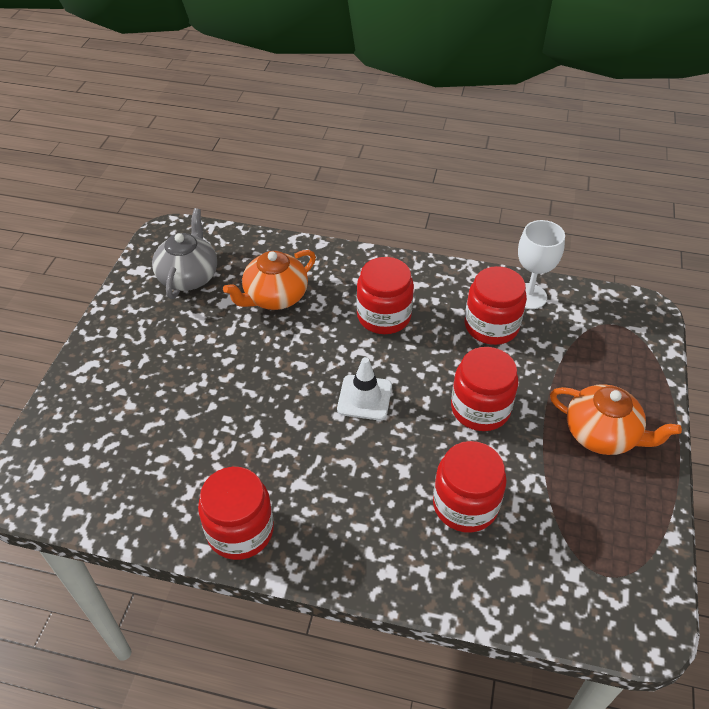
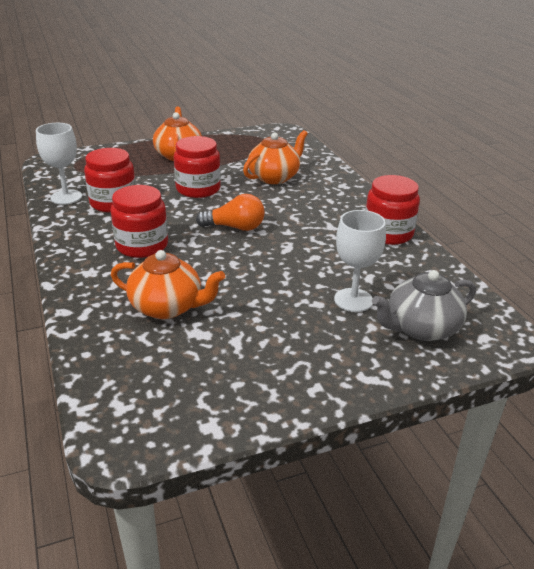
camera: 125 degrees left, 15 degrees down
(170, 416) = (353, 300): none -> white goblet
(188, 276) = (187, 378): grey teapot -> grey teapot (421, 328)
(364, 398) = (235, 227): white traffic cone -> orange light bulb
(465, 504) = (274, 177): red jar -> orange teapot

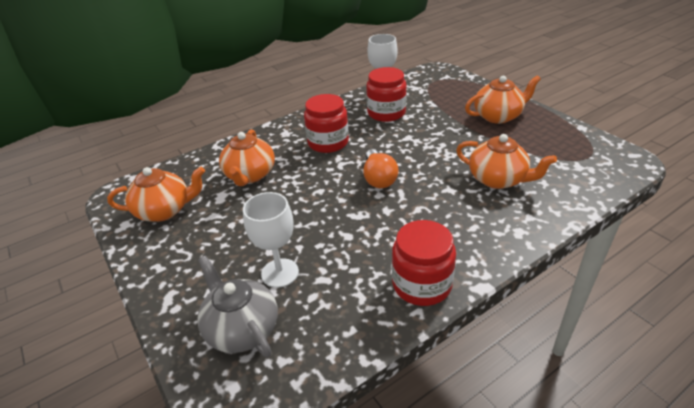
camera: 80 degrees right, 5 degrees up
(198, 189) = (437, 143): red jar -> none
(199, 385) = (165, 210): none -> orange teapot

